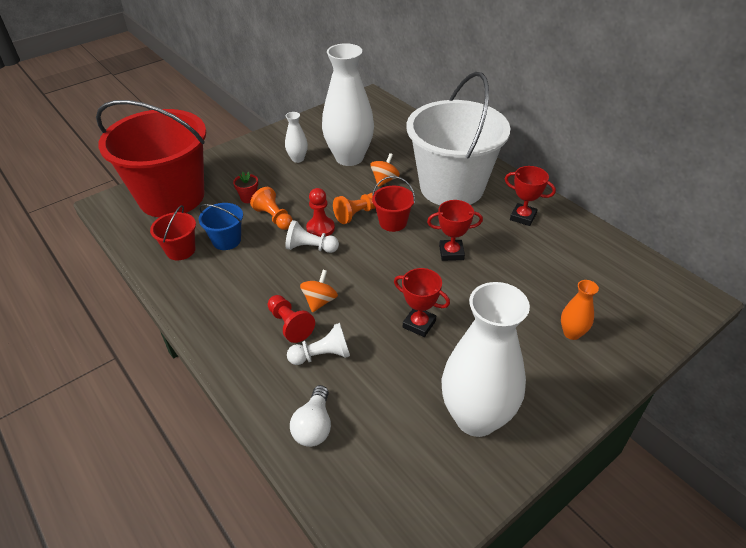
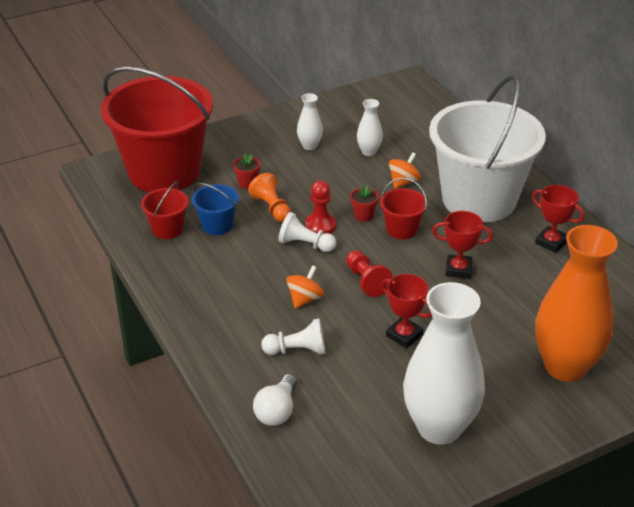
camera: 10 degrees right, 5 degrees down
(290, 324) = (270, 317): red pawn -> red pawn (366, 281)
(349, 158) = (369, 152): white vase -> white vase, size x0.44
(357, 214) = (363, 215): orange pawn -> red flower pot
(572, 333) = (565, 366): orange vase -> orange vase, size x2.26

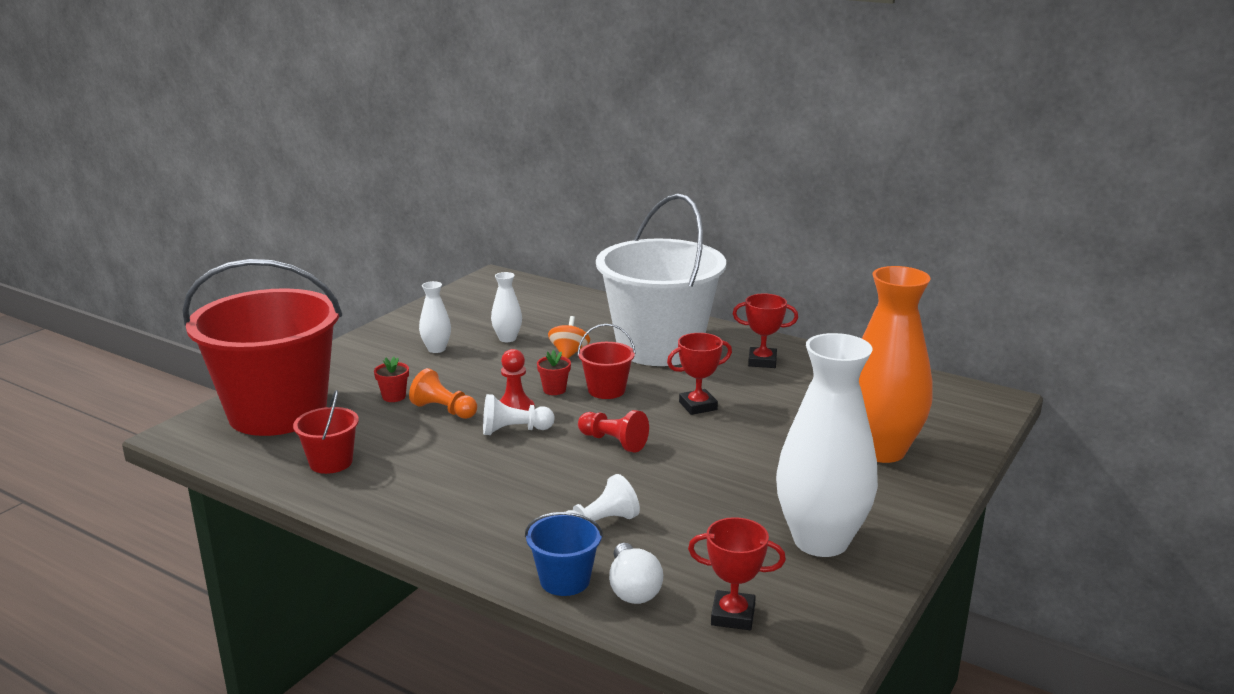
camera: 30 degrees left, 15 degrees down
(217, 225) = (391, 442): blue bucket -> blue bucket (565, 580)
(305, 299) = (561, 477): orange spinning top -> none
(404, 335) = (701, 475): red trophy -> red trophy (733, 615)

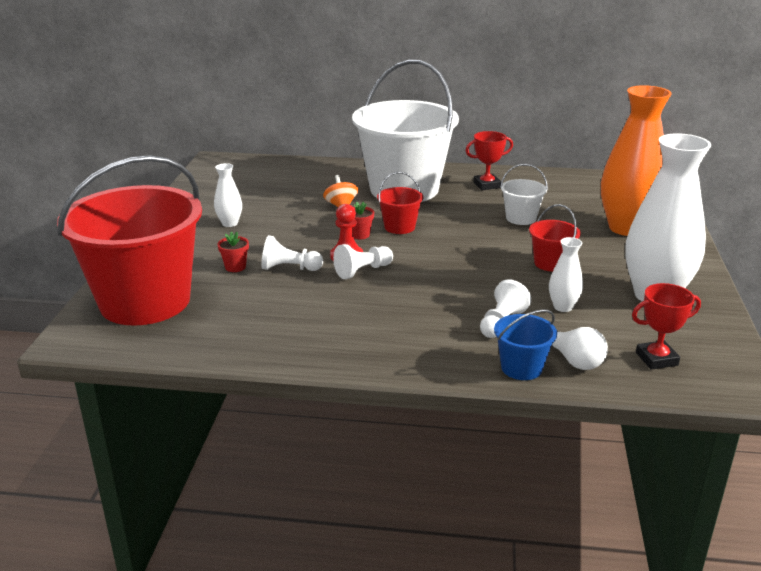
camera: 25 degrees left, 5 degrees up
(331, 462) = (239, 330): red bucket -> red bucket (550, 263)
(444, 410) = (289, 268): orange pawn -> white pawn
(507, 338) = (280, 204): white vase -> white vase (563, 307)
(613, 442) = (446, 262): red pawn -> none
(698, 406) = (477, 224): red trophy -> none
(759, 410) = (521, 218): none -> white bucket

